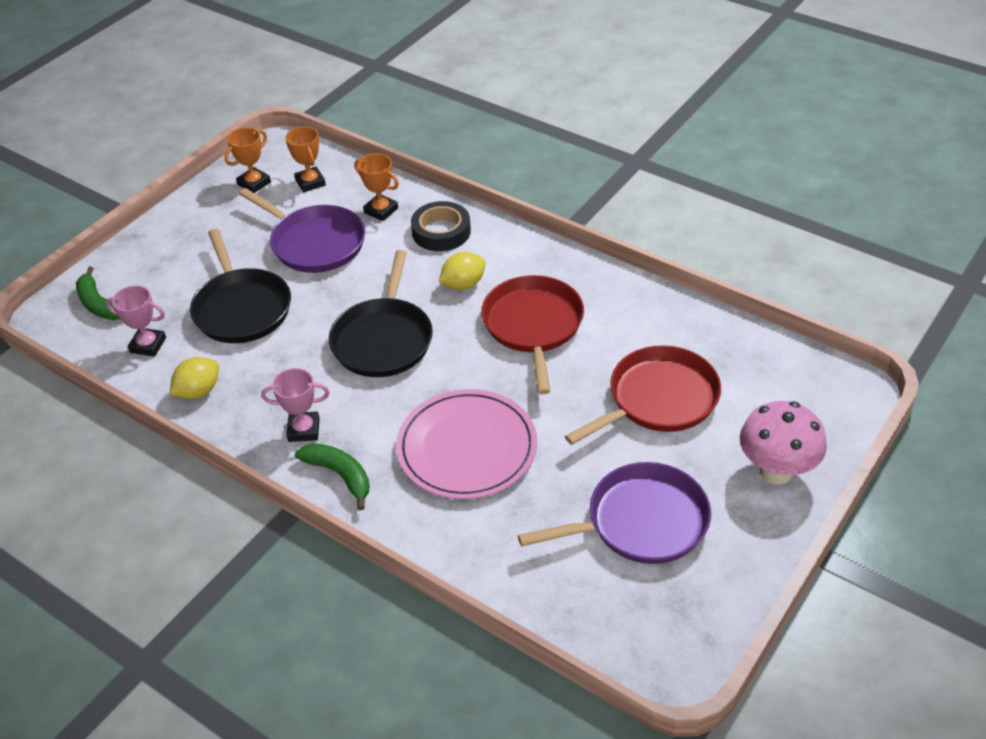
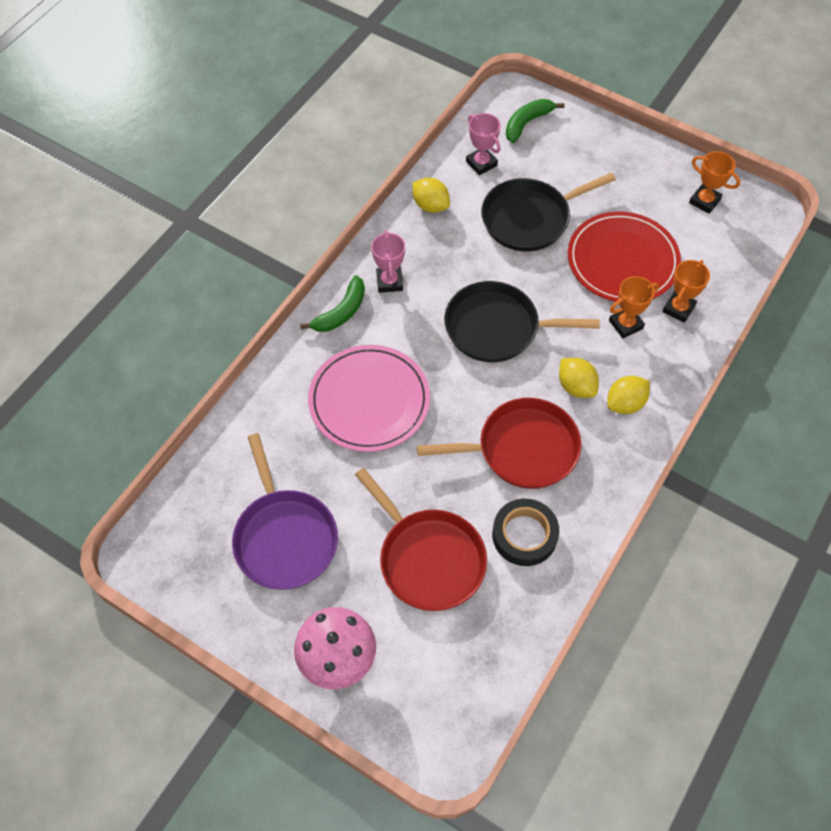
camera: 85 degrees right, 15 degrees up
(148, 345) = (481, 163): pink trophy -> pink trophy turned 45 degrees counterclockwise
(310, 182) = (713, 245): orange trophy -> orange trophy (626, 324)
(315, 243) = (622, 260): purple pan -> red plate
(441, 232) = (652, 362): black tape -> black tape (524, 535)
(486, 252) = (625, 403): none -> yellow lemon

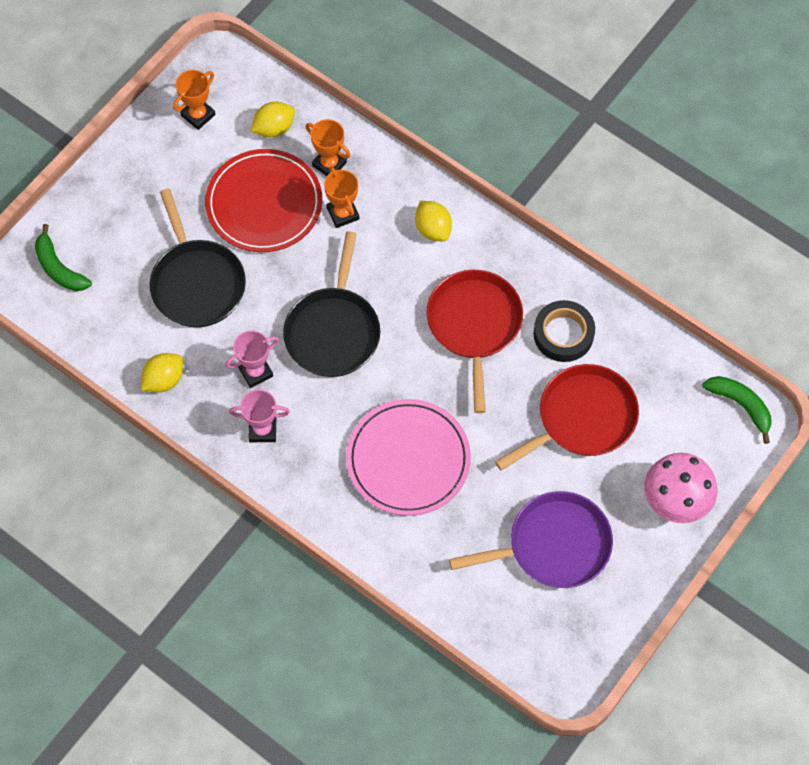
camera: 85 degrees left, 5 degrees up
(341, 312) = (296, 481): green banana -> green banana (741, 405)
(481, 163) = (111, 322): pink trophy -> pink trophy (255, 372)
(576, 386) = (410, 269): yellow lemon -> yellow lemon (274, 128)

